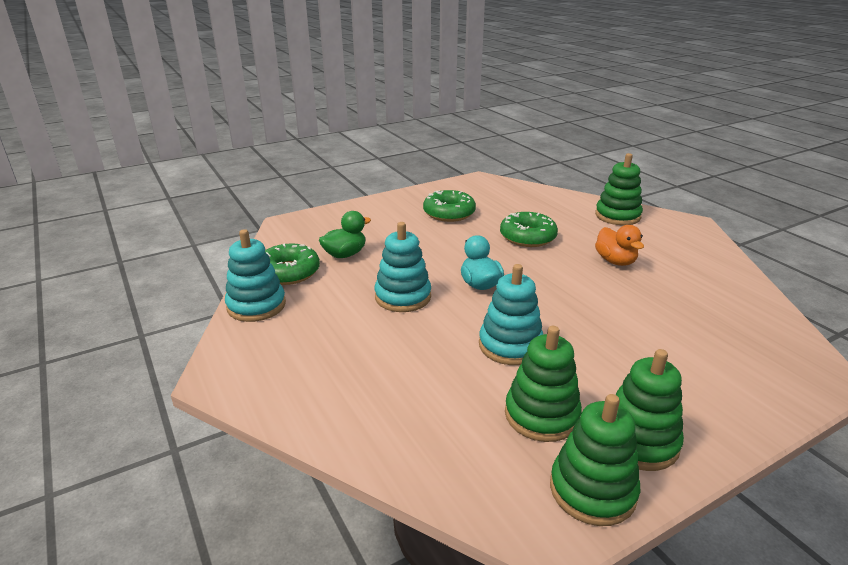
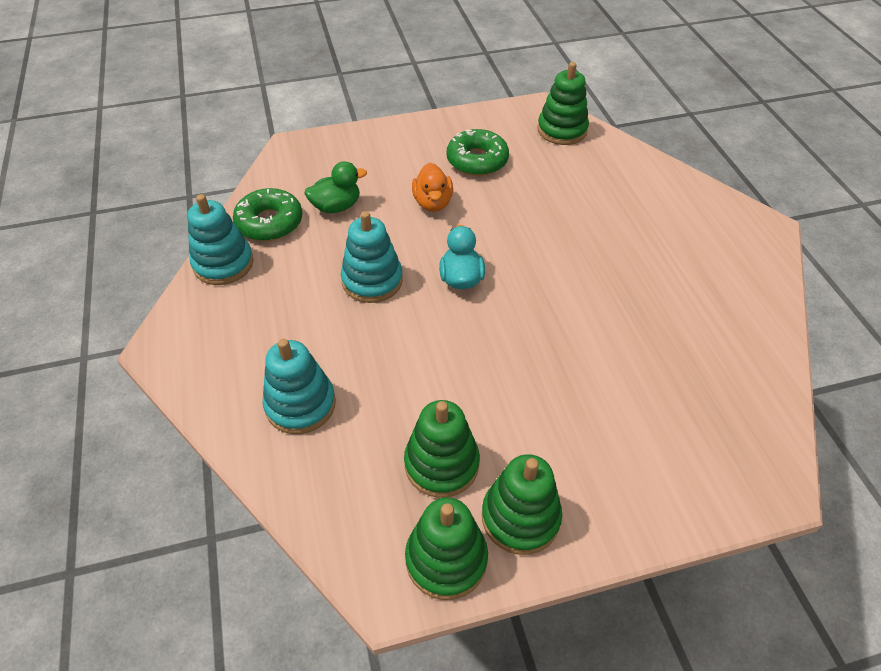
camera: 15 degrees right, 20 degrees up
(510, 345) = (453, 370): turquoise stacking toy -> turquoise stacking toy (300, 404)
(527, 237) = (550, 215): green donut -> none
(615, 261) = (633, 273): orange duck -> orange duck (433, 203)
(617, 216) = (678, 199): green stacking toy -> green stacking toy (562, 130)

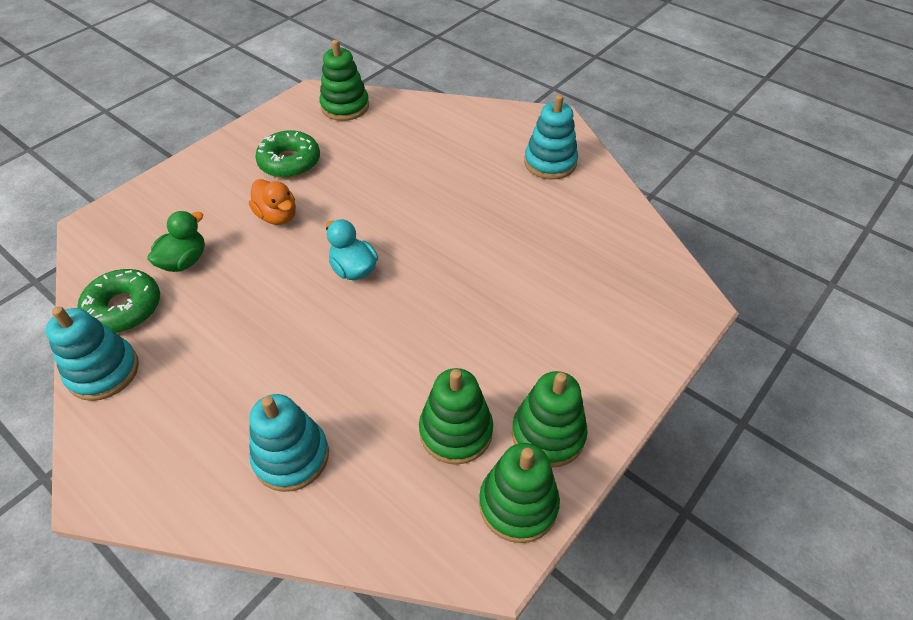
camera: 35 degrees left, 0 degrees up
(372, 280) = (273, 311): turquoise stacking toy -> turquoise stacking toy (550, 163)

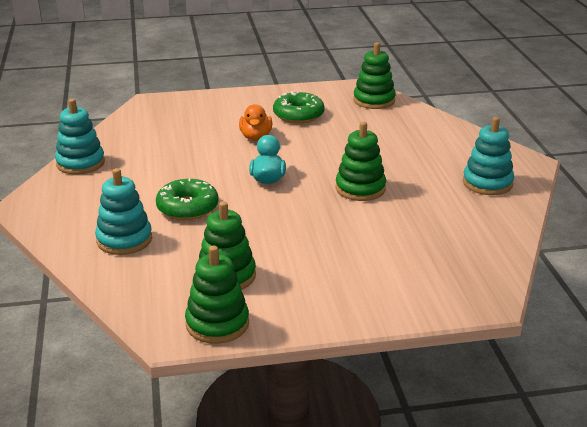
camera: 40 degrees right, 20 degrees down
(124, 308) = (122, 142): green donut -> green donut (187, 207)
(184, 261) = (177, 136): green duck -> none
(548, 434) = (280, 306): green stacking toy -> green stacking toy (360, 188)

